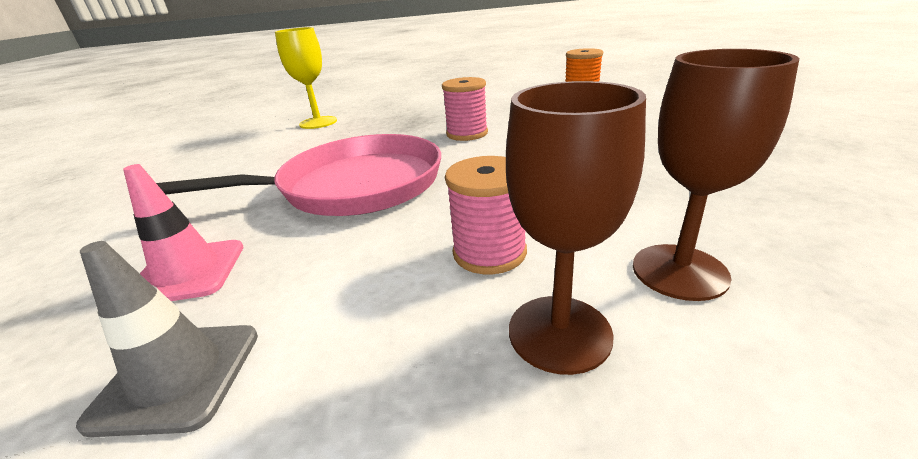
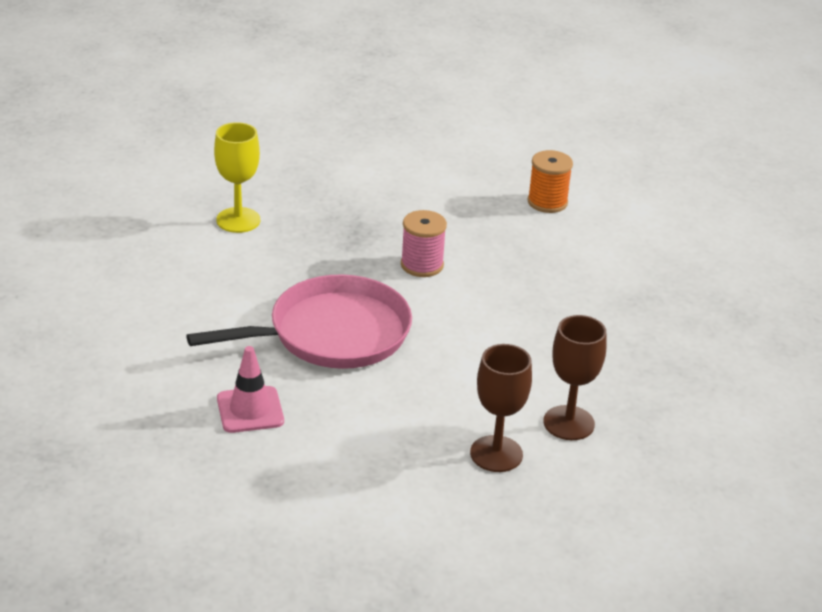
camera: 10 degrees left, 5 degrees up
(178, 377) = (300, 469): grey traffic cone -> none
(489, 252) = (456, 405): pink spool -> none

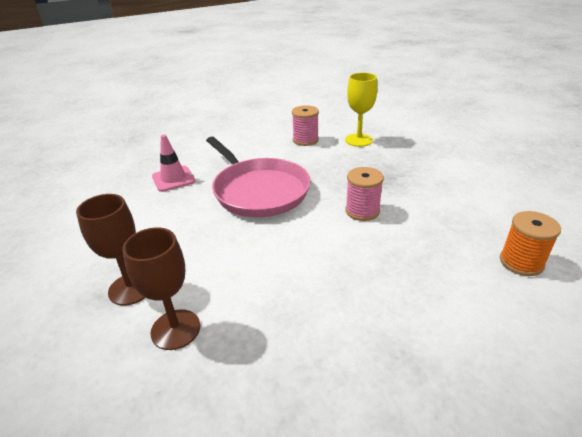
camera: 80 degrees right, 0 degrees up
(203, 265) = (305, 140): none -> pink spool

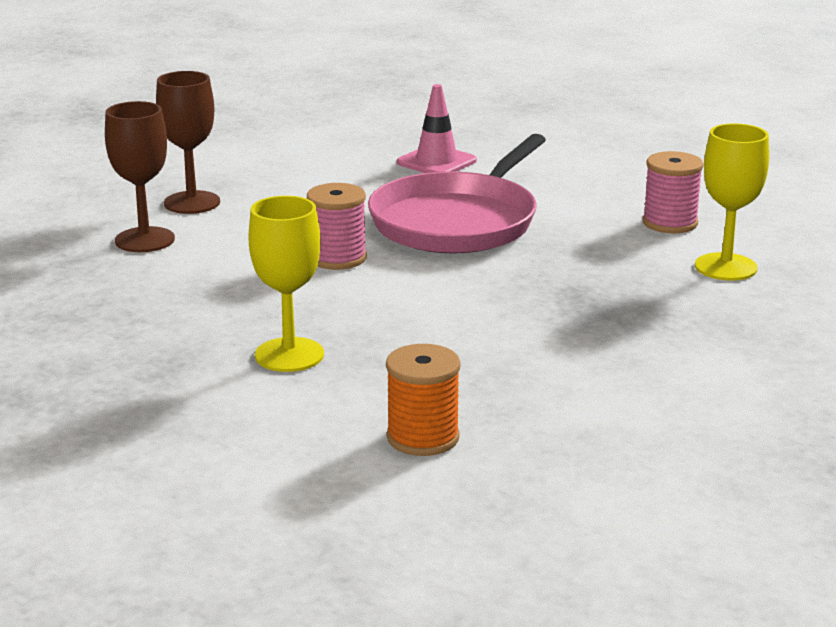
camera: 65 degrees right, 10 degrees down
(362, 211) = (467, 303): pink spool -> pink spool (337, 258)
(406, 292) = (289, 355): none -> yellow goblet

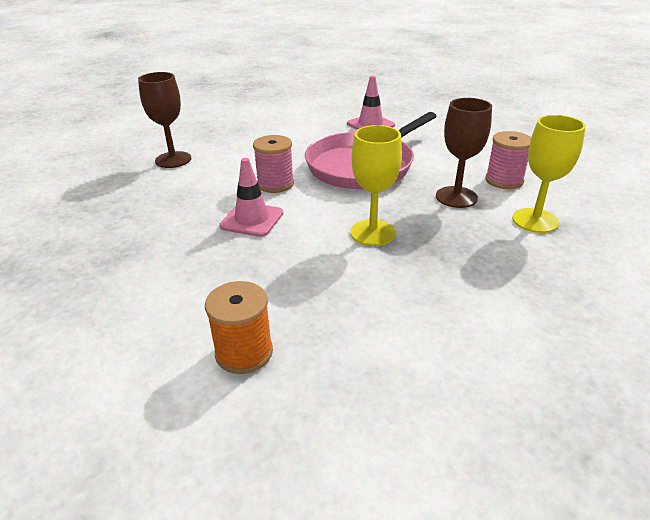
camera: 15 degrees right, 10 degrees up
(192, 203) = (216, 138): brown goblet -> brown goblet (456, 197)
(289, 355) = (198, 257): yellow goblet -> yellow goblet (372, 233)
(334, 305) = (252, 220): none -> pink traffic cone

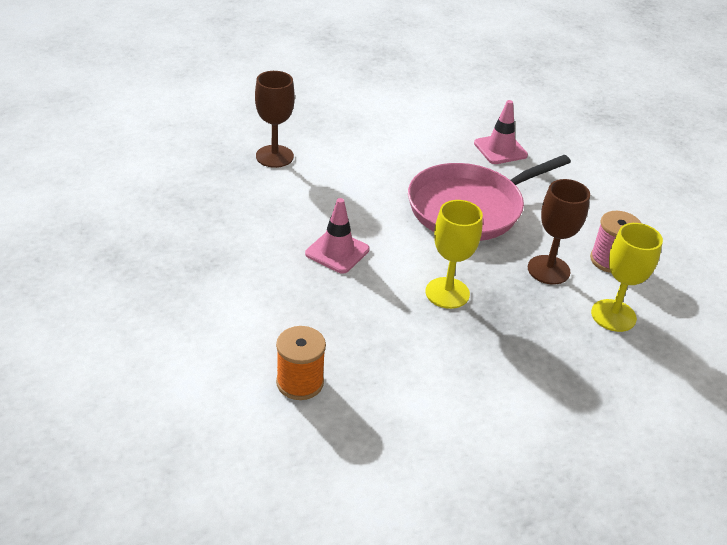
camera: 10 degrees right, 5 degrees up
(275, 184) = (371, 212): pink spool -> none

